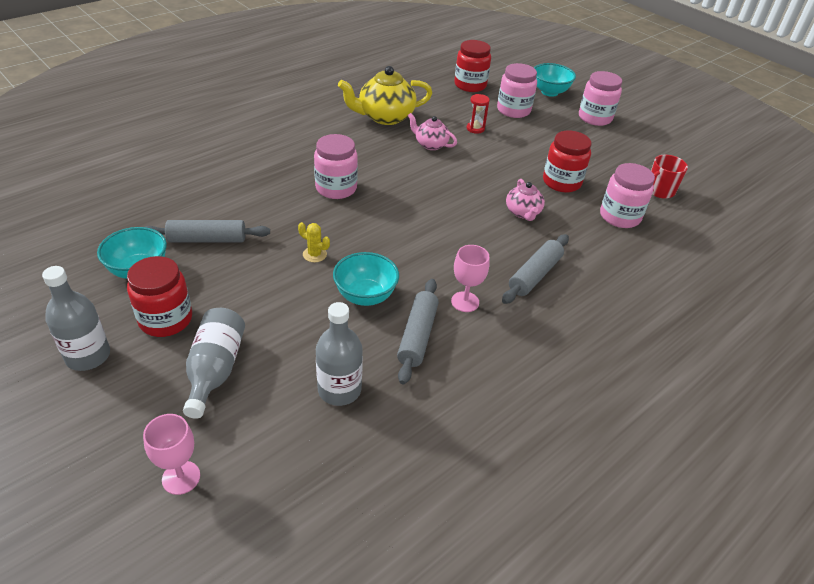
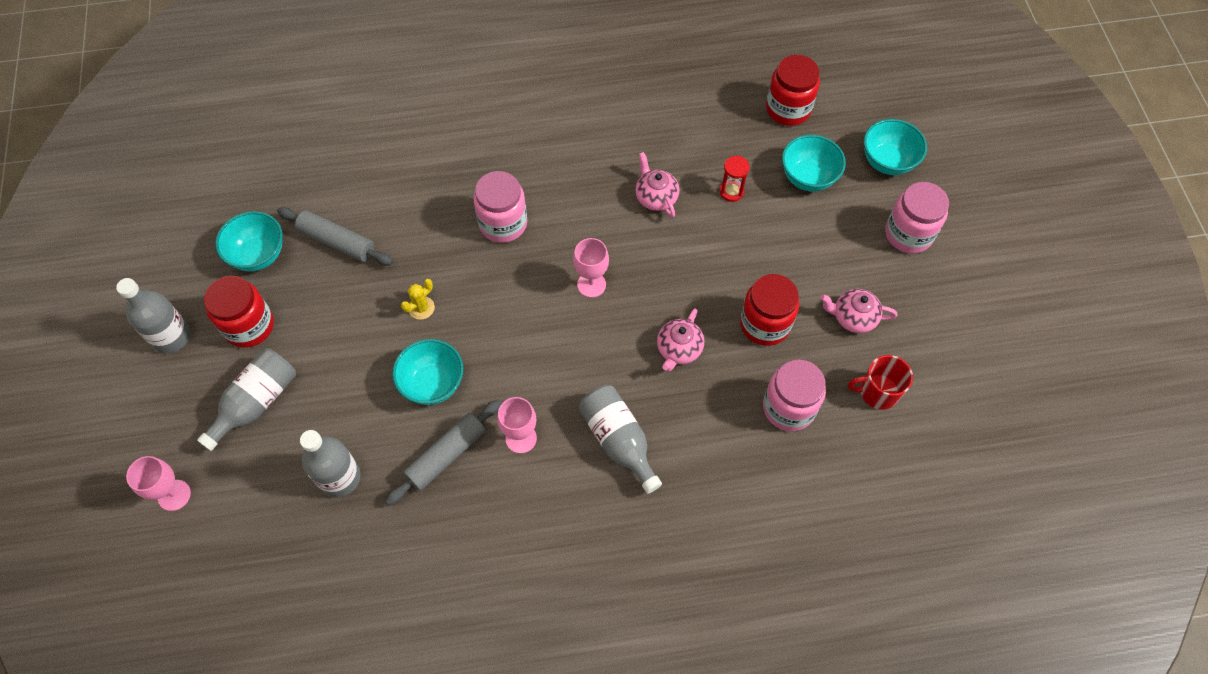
camera: 35 degrees right, 20 degrees up
(314, 254) = (421, 308): yellow cactus -> yellow cactus turned 75 degrees clockwise
(385, 117) = (636, 128): yellow teapot -> none
(431, 199) = (591, 284): none -> pink goblet
(513, 110) = (808, 177): pink jar -> turquoise bowl
(534, 275) = (618, 441): grey rolling pin -> grey bottle
(607, 162) = (853, 317): none -> pink teapot

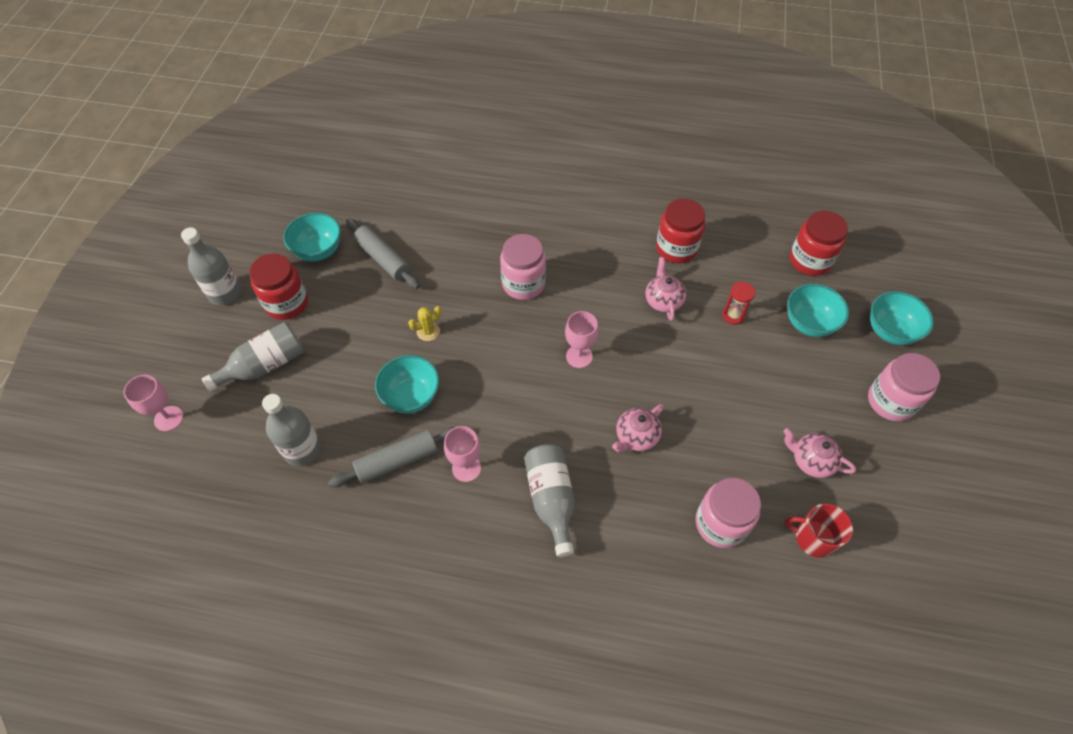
camera: 20 degrees right, 5 degrees down
(765, 324) = (724, 440): red jar -> red jar (676, 248)

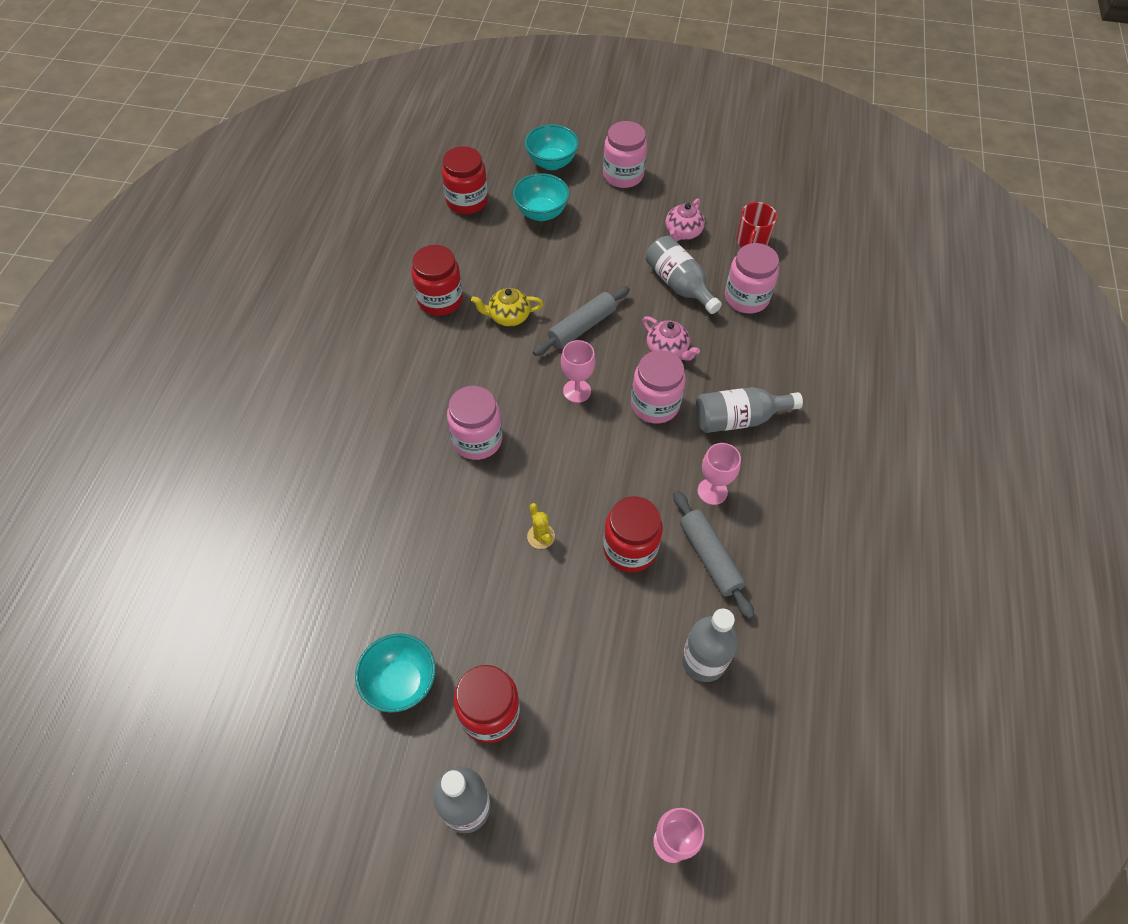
camera: 90 degrees left, 0 degrees up
(265, 365) = (589, 726): grey bottle -> grey bottle (679, 285)
(383, 259) = (424, 596): grey rolling pin -> grey rolling pin (582, 327)
(411, 397) = (630, 549): turquoise bowl -> red jar
(566, 422) = (655, 405): none -> pink jar
(663, 300) = (508, 316): pink teapot -> yellow teapot
(733, 315) = (529, 264): red hourglass -> none

